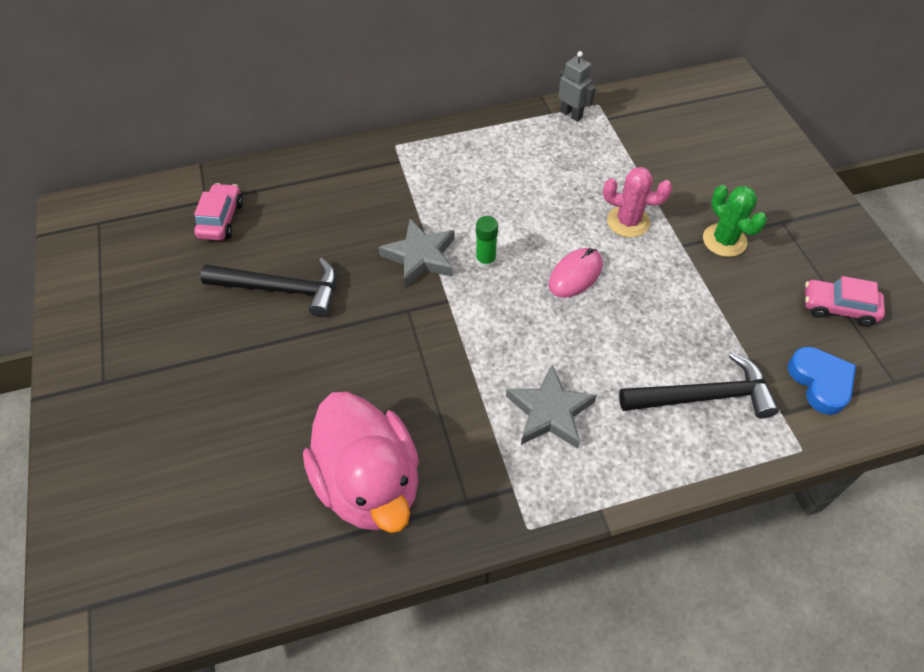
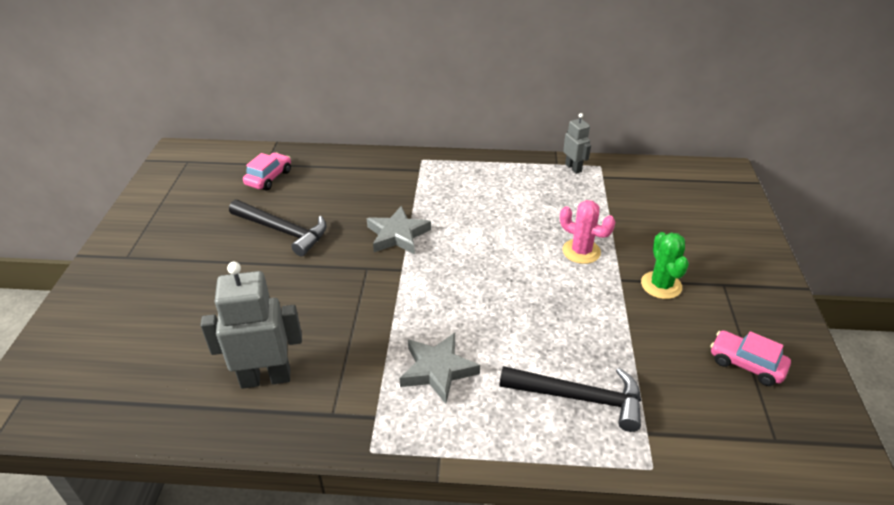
camera: 20 degrees right, 15 degrees down
(369, 483) = (266, 378): pink duck -> grey robot
(485, 260) = (447, 250): green glue stick -> none
(575, 275) = (515, 278): pink mouse -> none
(820, 382) = (698, 418): blue heart -> none

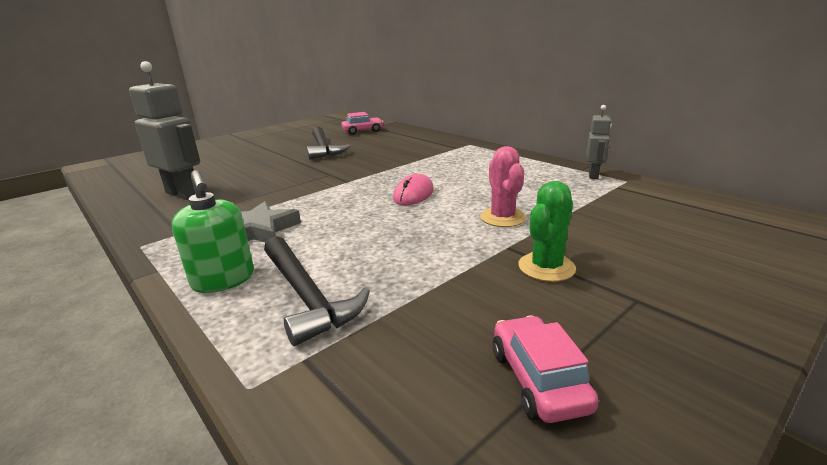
camera: 45 degrees right, 15 degrees down
(397, 235) = (380, 168): grey star -> none
(484, 257) = (413, 194): none -> pink mouse
(505, 426) = (223, 280): none -> green soap dispenser

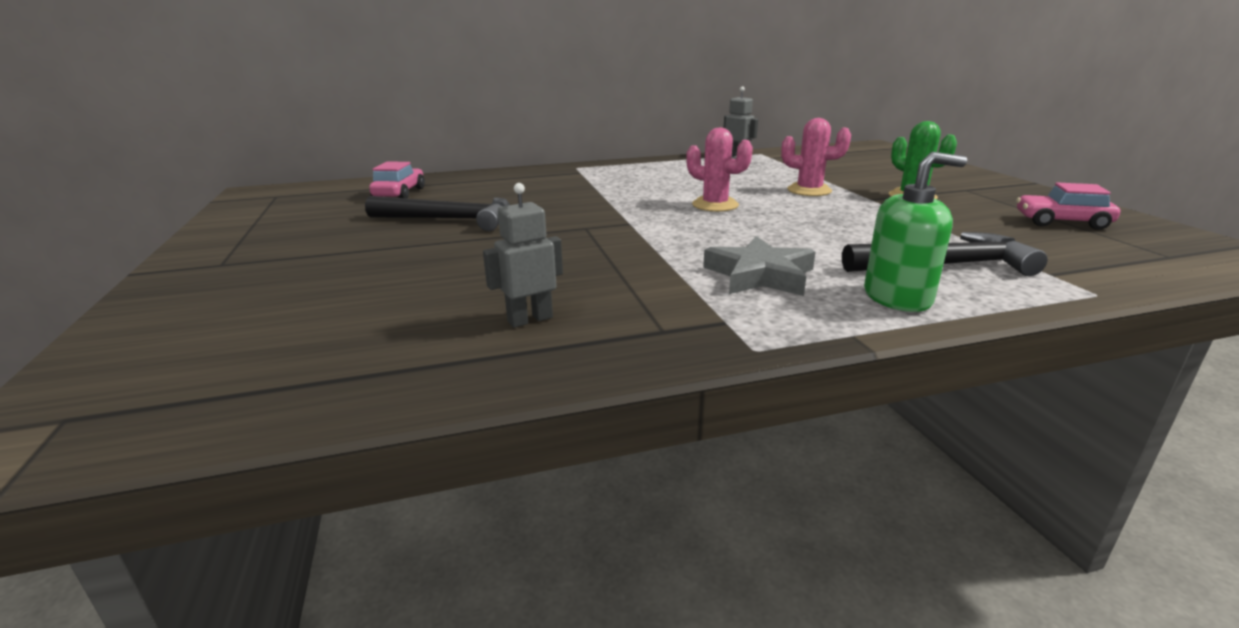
camera: 65 degrees left, 0 degrees up
(183, 194) = (530, 319): grey robot -> grey robot, size x0.56
(413, 194) = (715, 205): pink mouse -> pink cactus

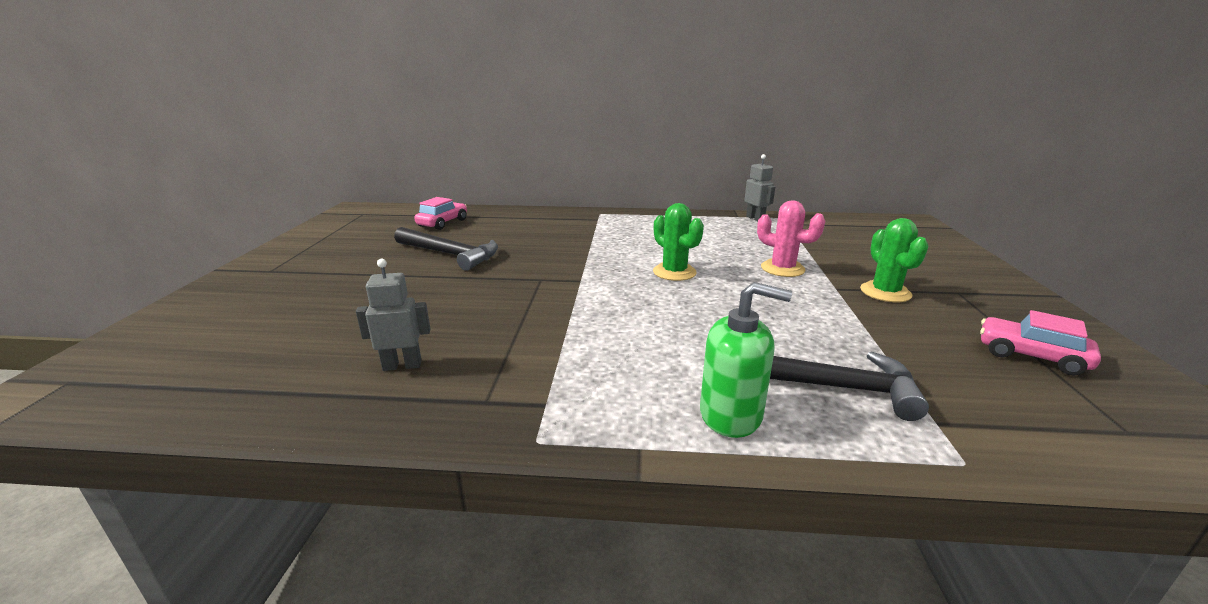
camera: 20 degrees right, 0 degrees up
(715, 205) = (674, 272): pink cactus -> green cactus
(760, 275) = (629, 359): grey star -> none

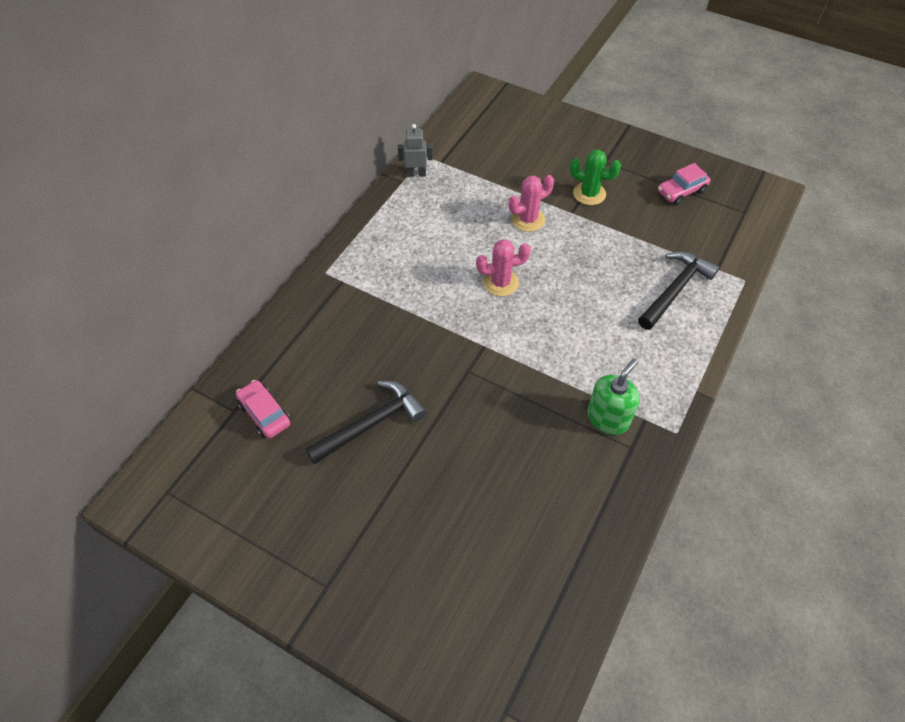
camera: 65 degrees left, 30 degrees up
(402, 365) = (571, 486): grey robot -> none
(674, 272) = (500, 282): green cactus -> pink cactus
(731, 415) = (684, 341): green soap dispenser -> green soap dispenser (608, 418)

